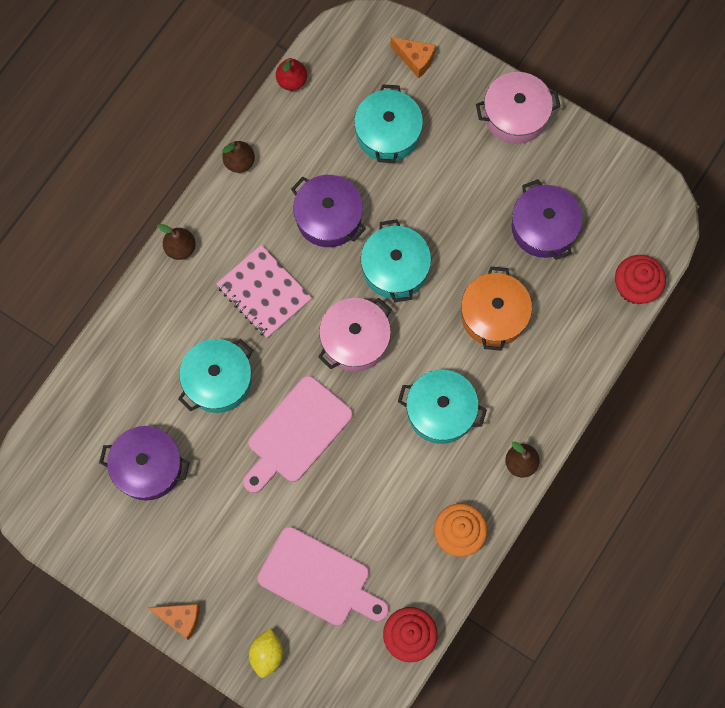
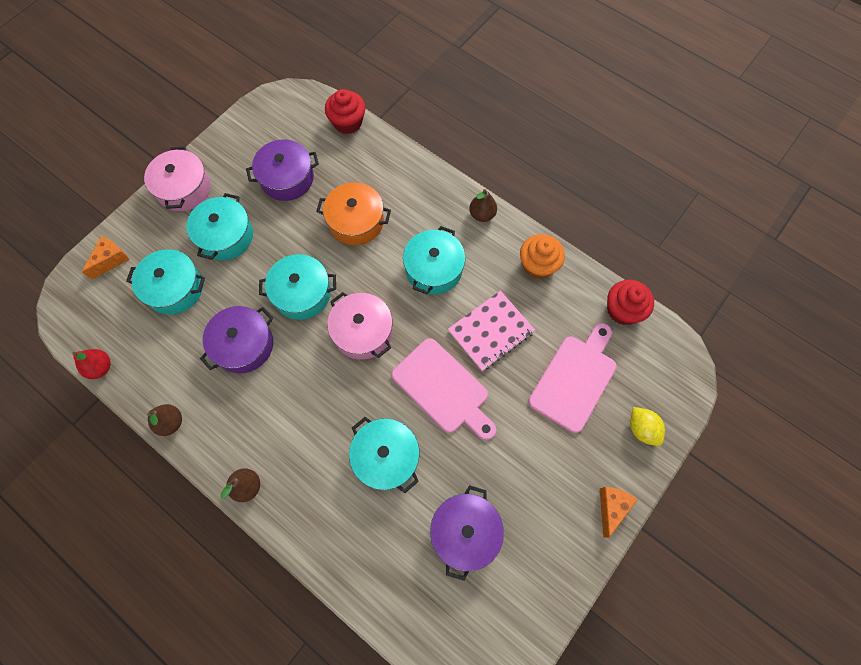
camera: 85 degrees left, 5 degrees down
(264, 293) = (306, 408): pink notebook -> pink notebook (491, 331)
(267, 654) = (642, 429): yellow lemon -> yellow lemon turned 45 degrees clockwise
(458, 173) = (225, 236): none -> turquoise pot

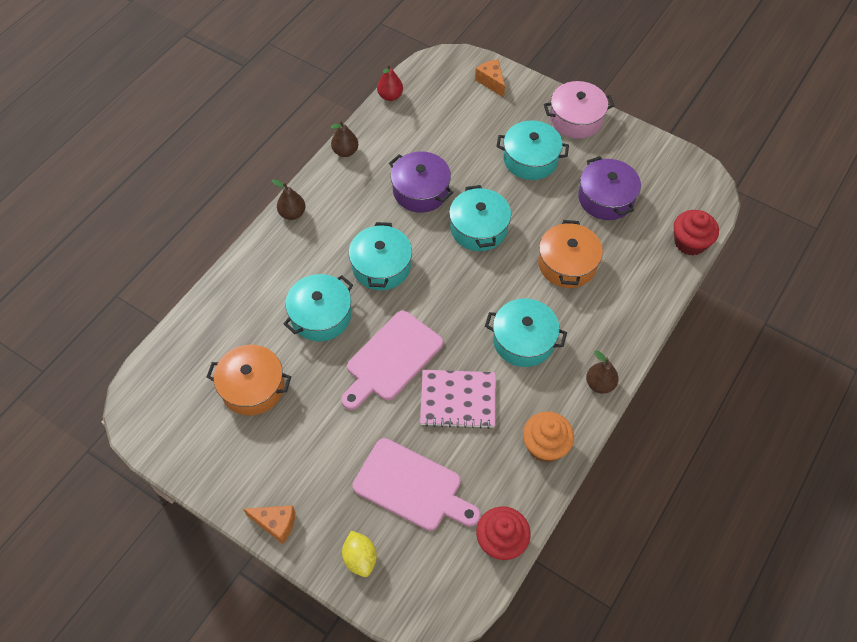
camera: 85 degrees right, 10 degrees down
(111, 260) = (491, 82): orange cheese -> orange cheese turned 150 degrees counterclockwise
(175, 288) = (470, 131): turquoise pot -> turquoise pot (381, 266)
(362, 332) = (444, 283): pink pot -> none
(465, 532) = (253, 387): purple pot -> orange pot
(491, 331) = (458, 400): pink notebook -> pink notebook turned 45 degrees counterclockwise
(642, 429) = (360, 558): yellow lemon -> yellow lemon turned 75 degrees counterclockwise

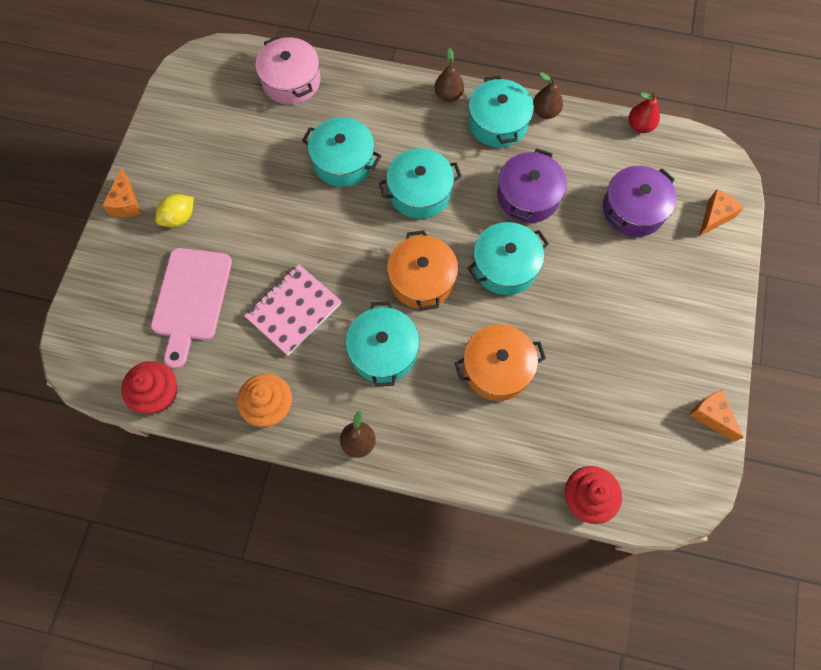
camera: 70 degrees right, 10 degrees up
(253, 387) = (249, 136): orange pot -> orange pot (422, 280)
(360, 558) = (111, 280): yellow lemon -> yellow lemon (179, 218)
(391, 359) = (318, 237): pink cutting board -> none
(458, 400) = (293, 310): pink notebook -> pink notebook turned 60 degrees clockwise
(530, 159) = (623, 290): turquoise pot -> turquoise pot (498, 123)
(576, 119) = (708, 322): pink pot -> pink pot (291, 81)
(606, 198) = (606, 386): purple pot -> purple pot (633, 210)
(649, 145) = (711, 416): none -> orange cheese

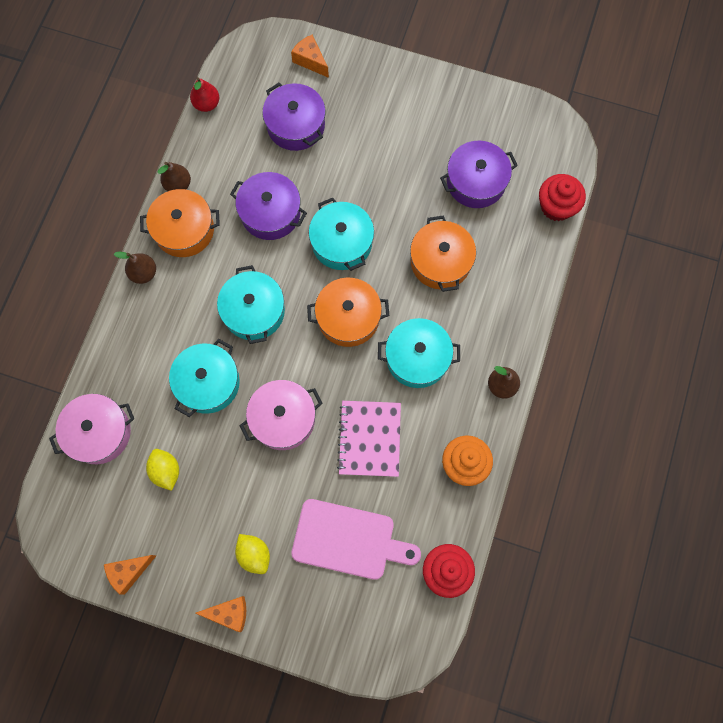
camera: 85 degrees left, 5 degrees up
(257, 137) = (166, 471): none -> yellow lemon
(293, 310) = (369, 439): pink notebook -> pink notebook turned 45 degrees clockwise
(311, 229) = (283, 419): none -> pink pot
(498, 123) = (184, 230): turquoise pot -> orange pot
(601, 401) = (476, 182): none -> purple pot
(711, 416) = (493, 101): orange cheese -> orange cheese (129, 572)

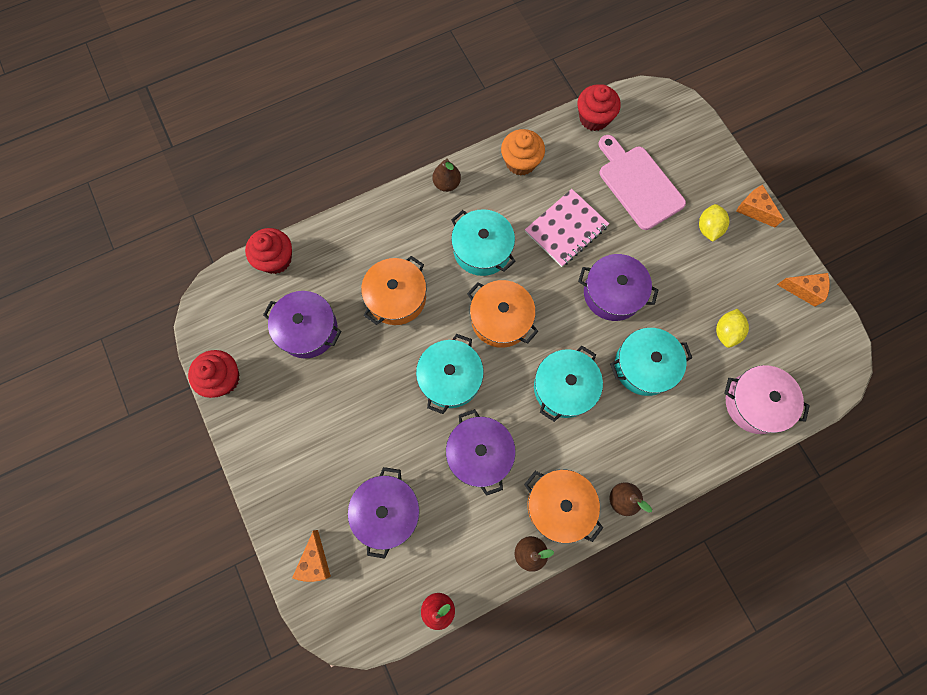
camera: 135 degrees left, 0 degrees up
(283, 419) = (612, 293): pink pot -> purple pot
(493, 101) = (223, 378): none -> red cupcake

